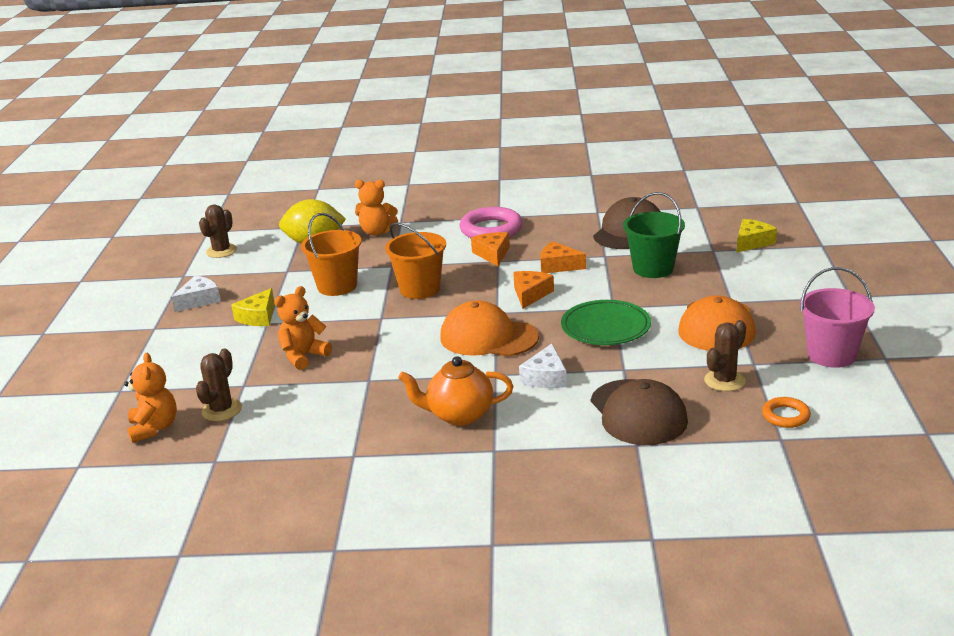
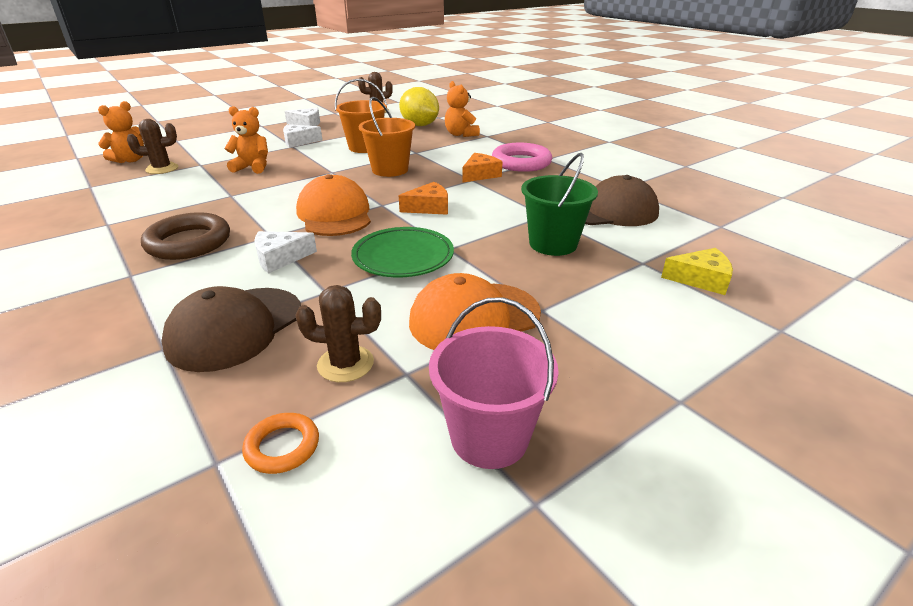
camera: 50 degrees right, 5 degrees up
(258, 317) = (298, 142): yellow cheese -> white cheese
(459, 415) = (188, 242): orange teapot -> brown ring
(558, 266) = (496, 202): orange cheese -> none

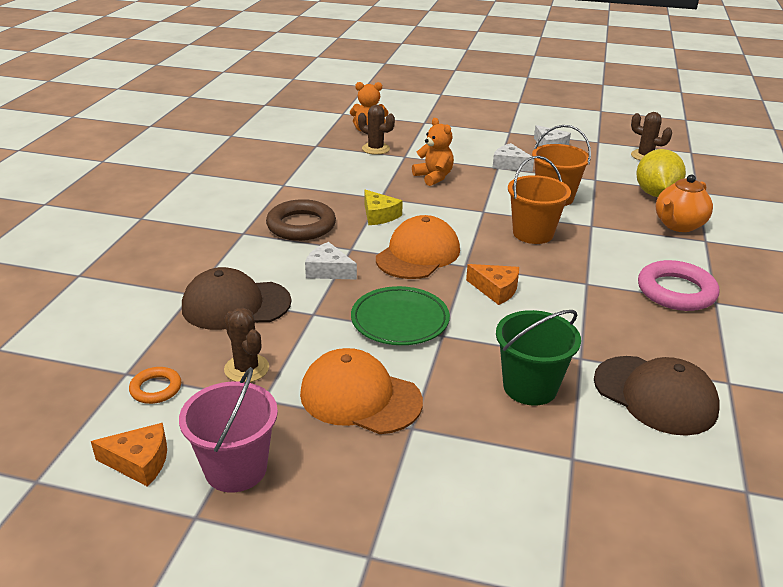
camera: 50 degrees right, 0 degrees up
(460, 134) = (678, 225): orange teddy bear -> orange teapot
(480, 175) = (604, 282): orange cheese -> orange cheese (139, 462)
(701, 279) = (591, 511): yellow cheese -> yellow cheese (379, 215)

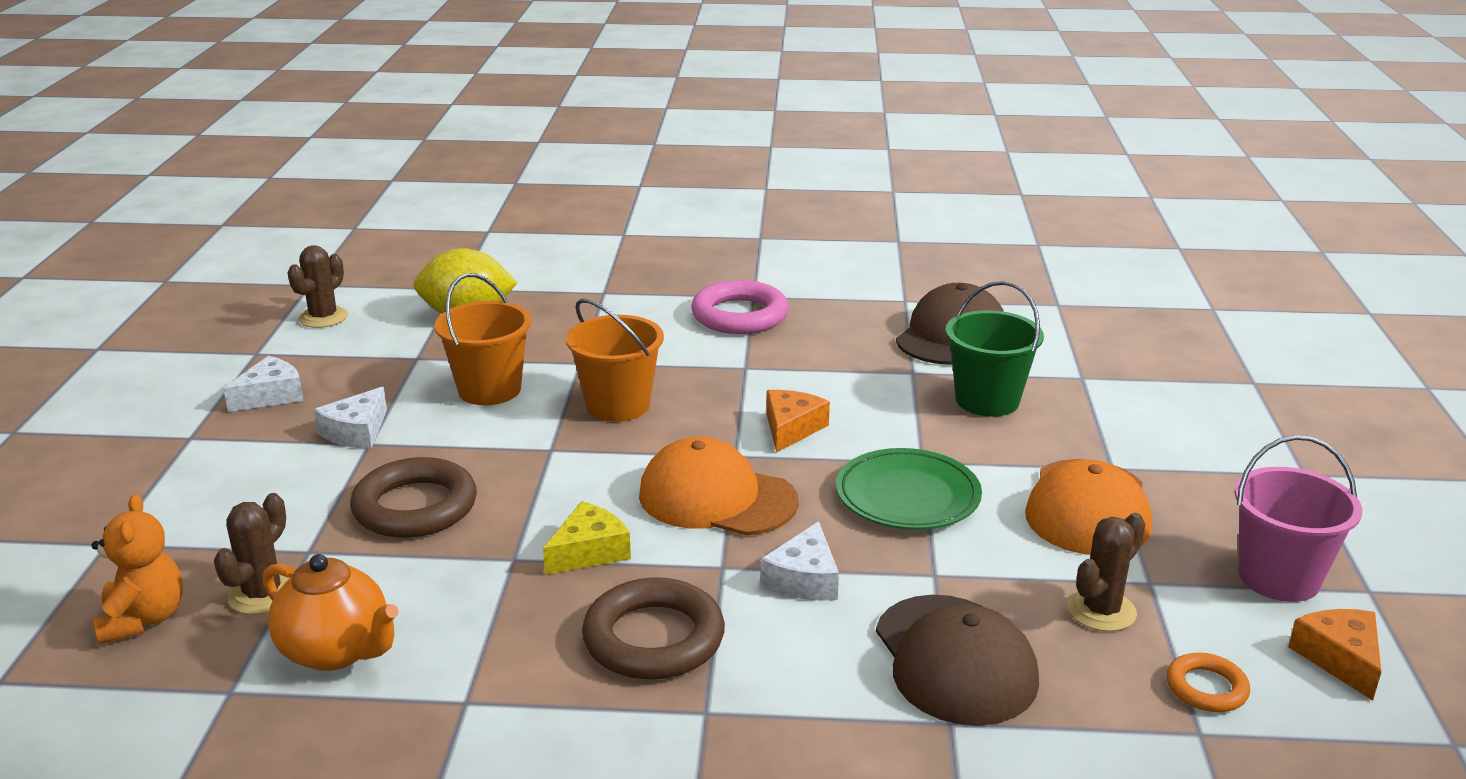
camera: 100 degrees left, 5 degrees down
(434, 177) = (415, 507): orange teddy bear -> brown ring
(678, 225) = (565, 306): orange teapot -> orange teapot (336, 651)

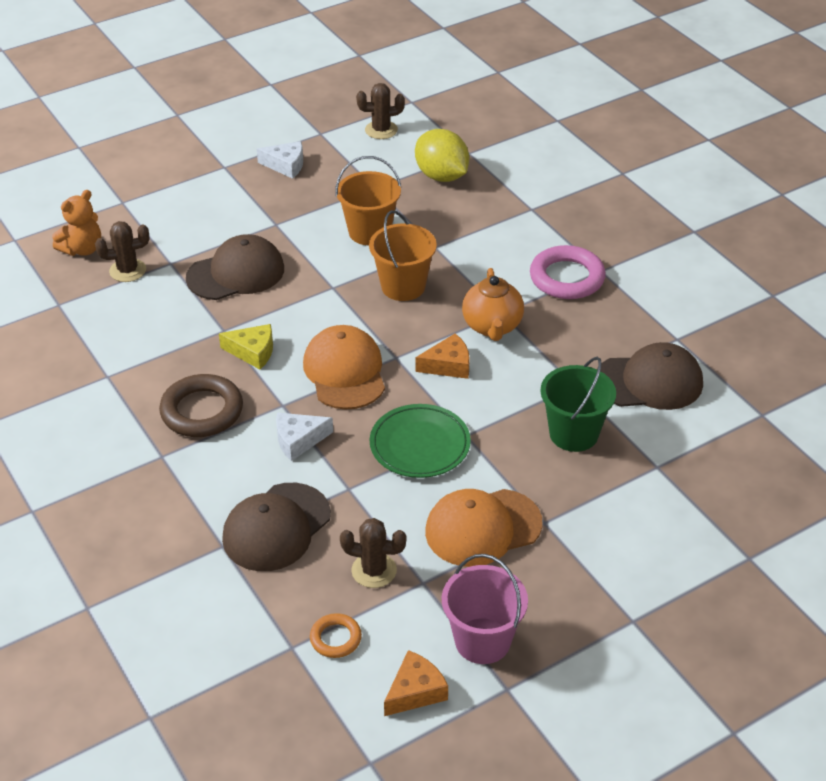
camera: 55 degrees right, 15 degrees up
(336, 651) = (108, 317): orange teapot -> orange teapot (492, 327)
(356, 432) = (282, 213): white cheese -> none
(415, 507) = (236, 273): brown ring -> brown cap

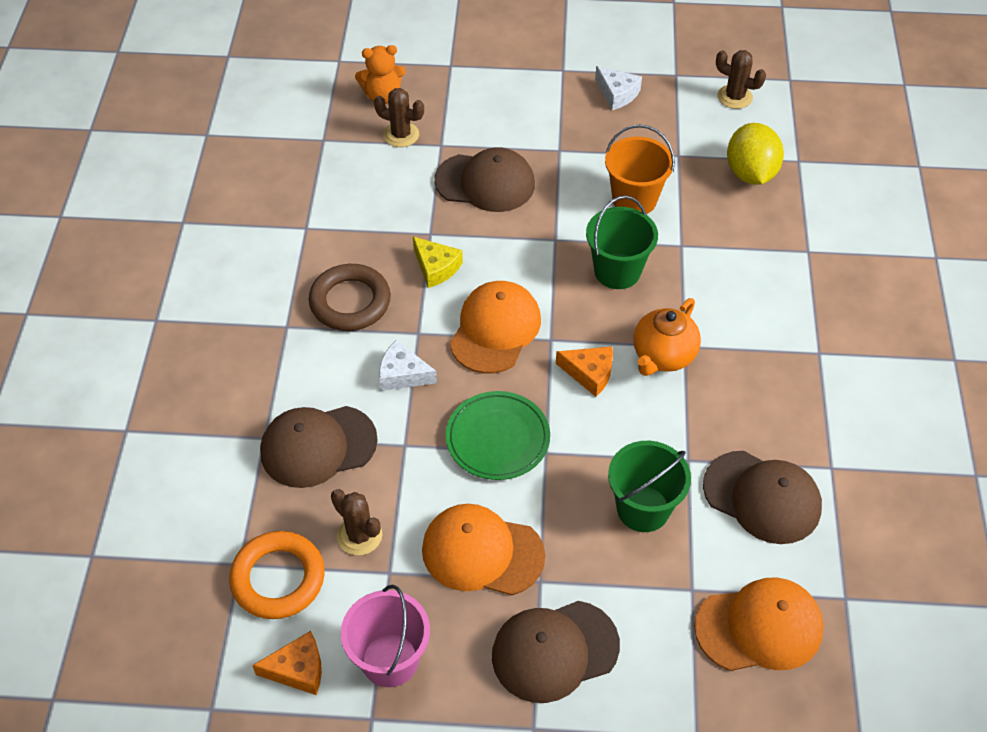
camera: 35 degrees right, 10 degrees up
(335, 638) = (278, 578): orange ring -> orange ring, size x1.86
(403, 286) = (617, 271): orange bucket -> green bucket
(567, 278) = (778, 343): pink ring -> none
(599, 561) = (554, 651): none -> brown cap
(724, 464) = (759, 627): none -> orange cap

